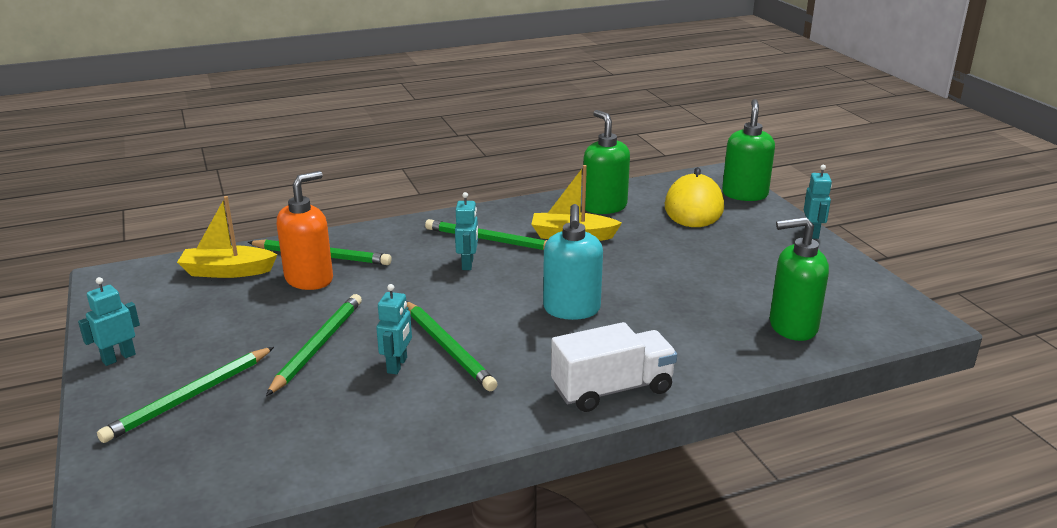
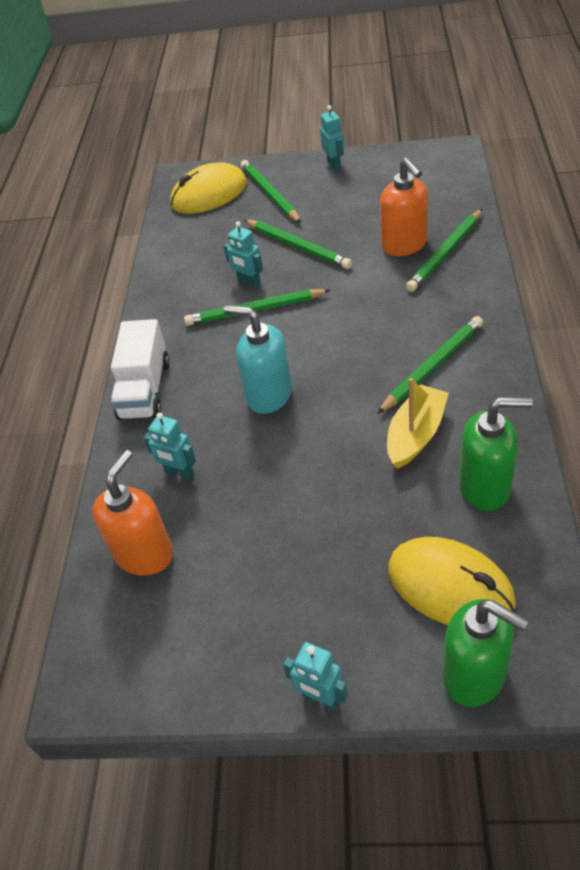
camera: 120 degrees right, 20 degrees up
(181, 460) = (209, 194): none -> yellow mouse
(227, 271) = (439, 203): yellow boat -> none
(468, 264) = (388, 342): turquoise robot -> turquoise robot (179, 472)
(792, 326) = (144, 554): green soap dispenser -> orange soap dispenser

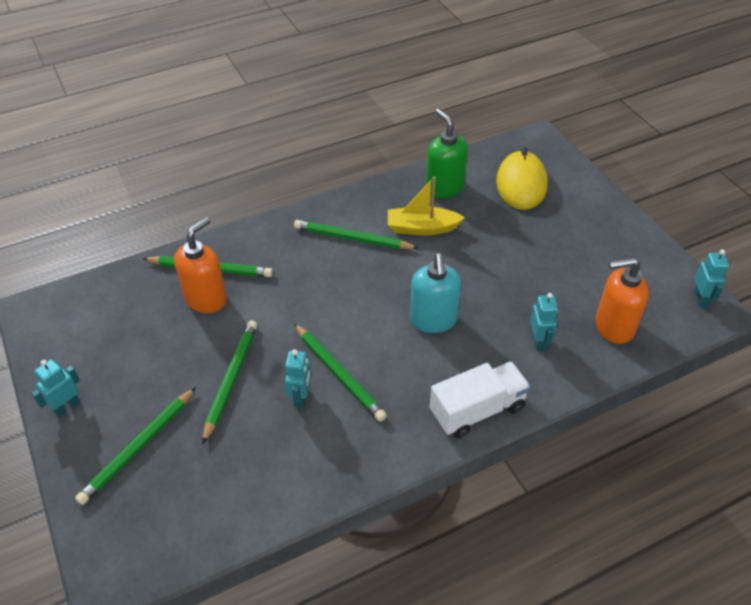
camera: 125 degrees left, 0 degrees up
(209, 194) = (149, 517): yellow mouse -> none
(320, 698) = (623, 210): turquoise robot -> turquoise robot (701, 299)
(475, 676) = (563, 163): green soap dispenser -> none

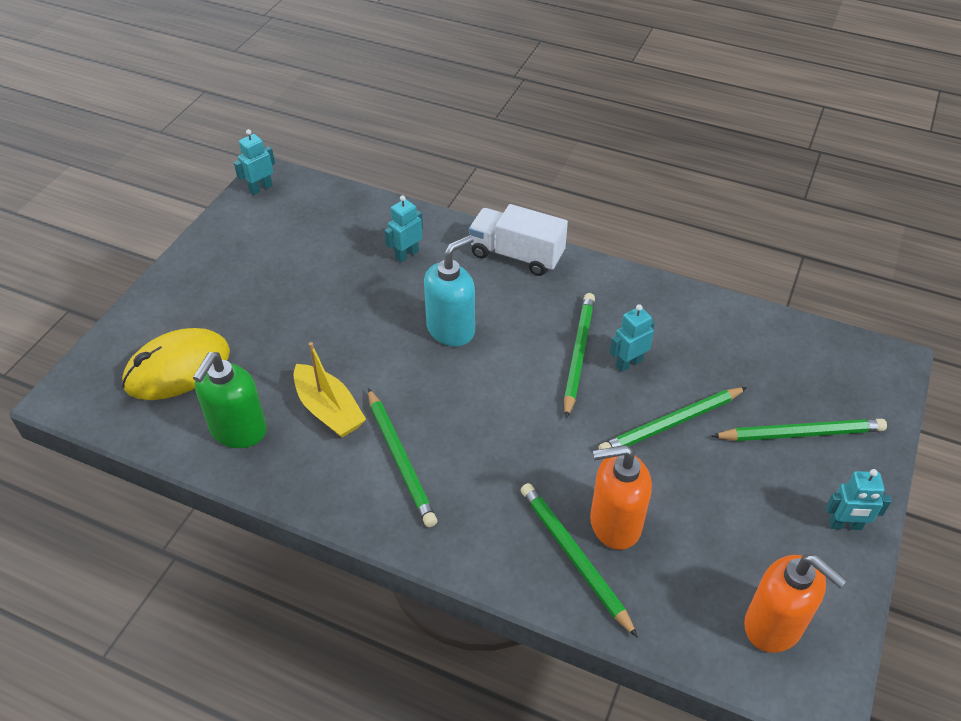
camera: 130 degrees left, 0 degrees up
(613, 327) = (344, 221): orange soap dispenser -> orange soap dispenser (774, 626)

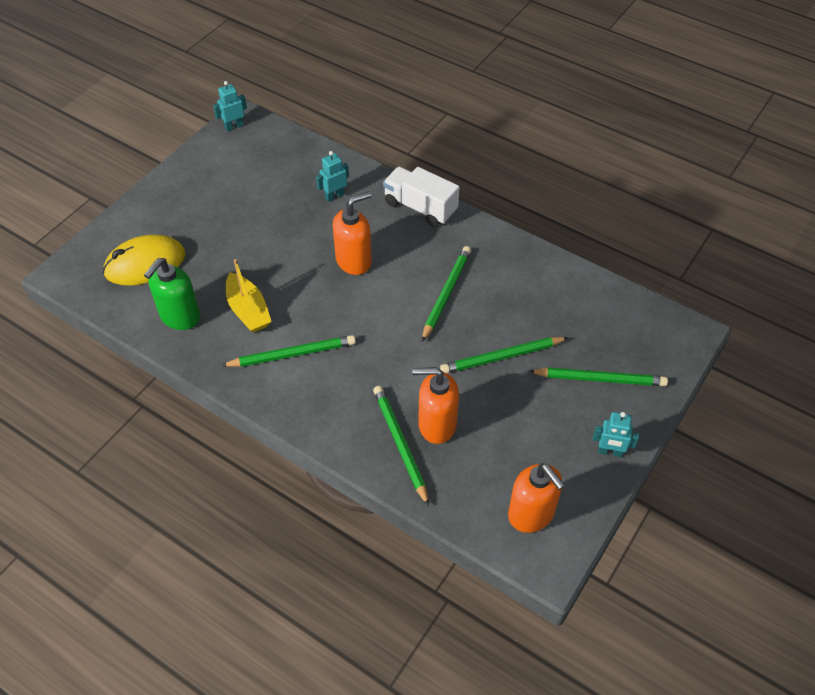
camera: 10 degrees right, 5 degrees up
(400, 459) = (292, 354): green pencil -> green pencil turned 90 degrees counterclockwise
(451, 329) = (354, 261): turquoise soap dispenser -> orange soap dispenser
(628, 363) = (483, 306): turquoise robot -> none

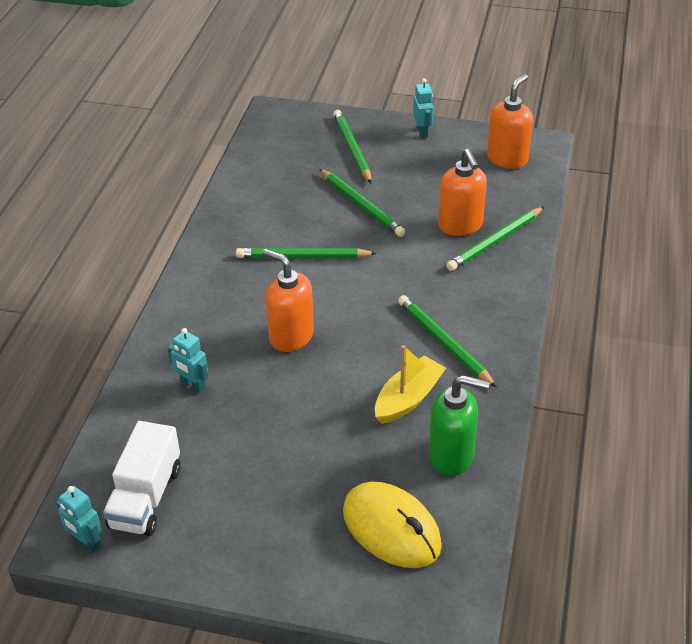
camera: 110 degrees left, 10 degrees down
(420, 207) = (183, 307): white truck -> white truck (146, 497)

